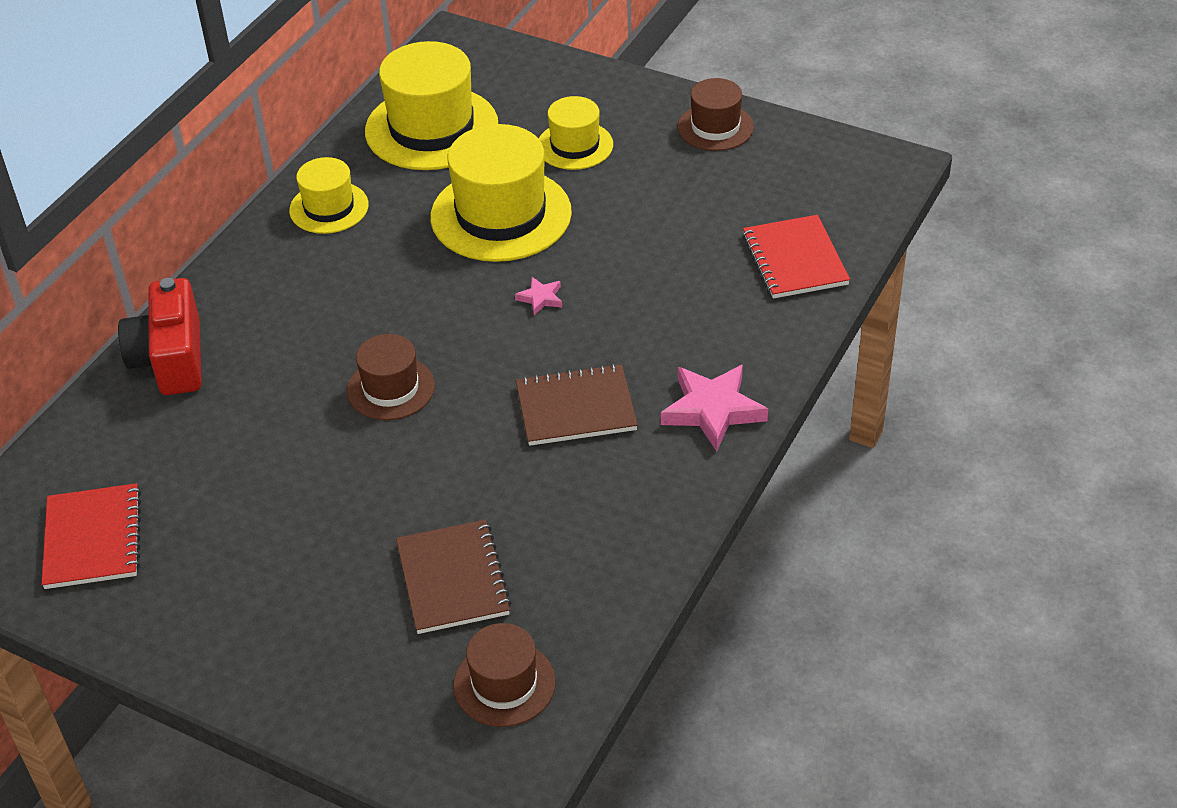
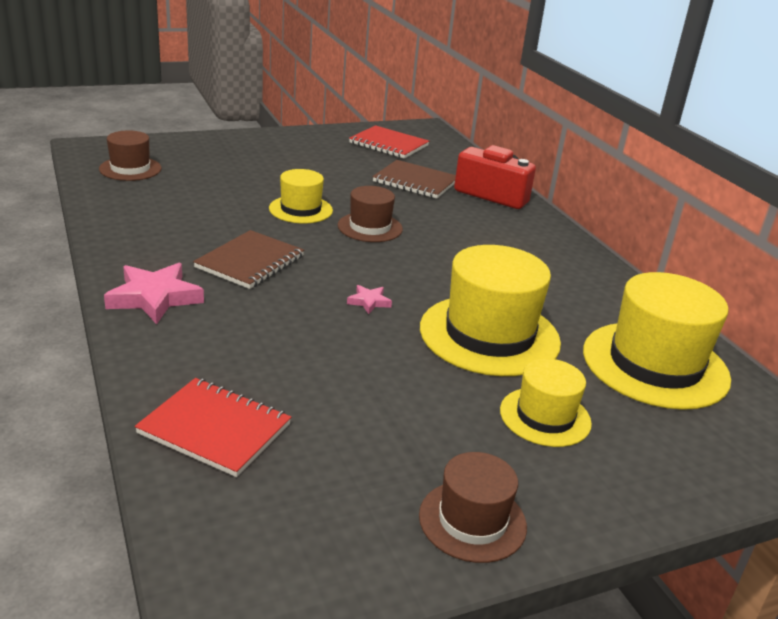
camera: 125 degrees right, 15 degrees down
(329, 208) = (587, 283): yellow hat -> yellow hat (301, 209)
(453, 579) = (208, 185): brown notebook -> brown notebook (415, 182)

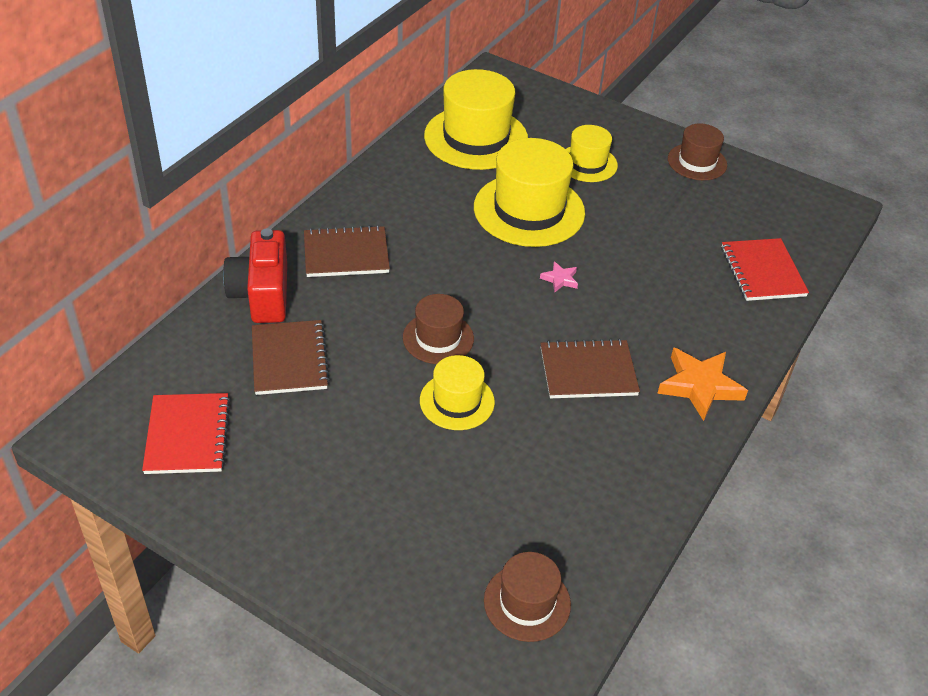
camera: 125 degrees left, 15 degrees up
(155, 298) = (699, 386): pink star -> orange star
(510, 233) = (346, 254): none -> brown notebook

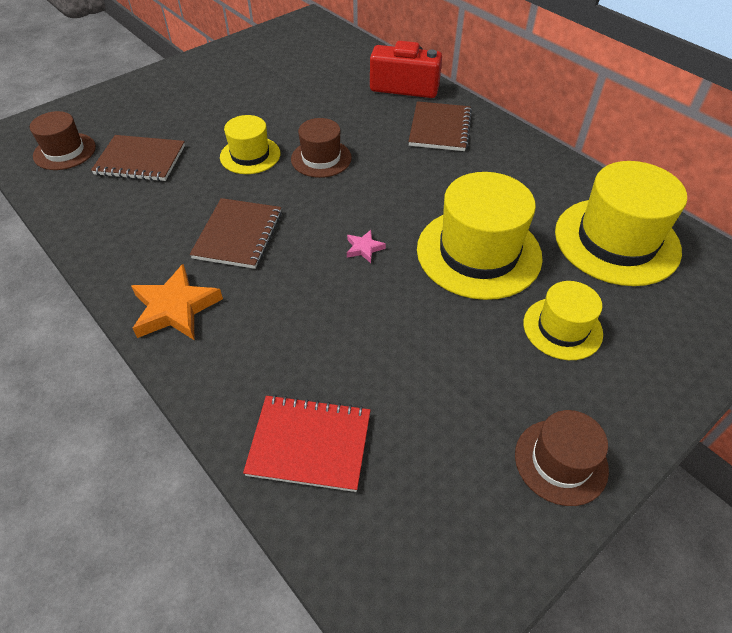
camera: 110 degrees right, 5 degrees up
(188, 435) = (287, 50): red notebook -> none
(289, 359) = (332, 90): brown notebook -> brown notebook (140, 160)

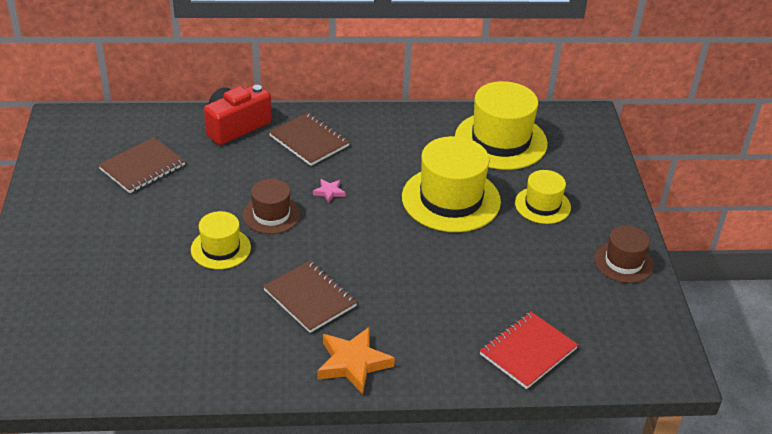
camera: 55 degrees left, 10 degrees down
(64, 151) = (72, 355): brown hat -> none
(140, 160) = (148, 312): brown notebook -> brown notebook (142, 167)
(364, 248) = (392, 245): pink star -> pink star (329, 192)

